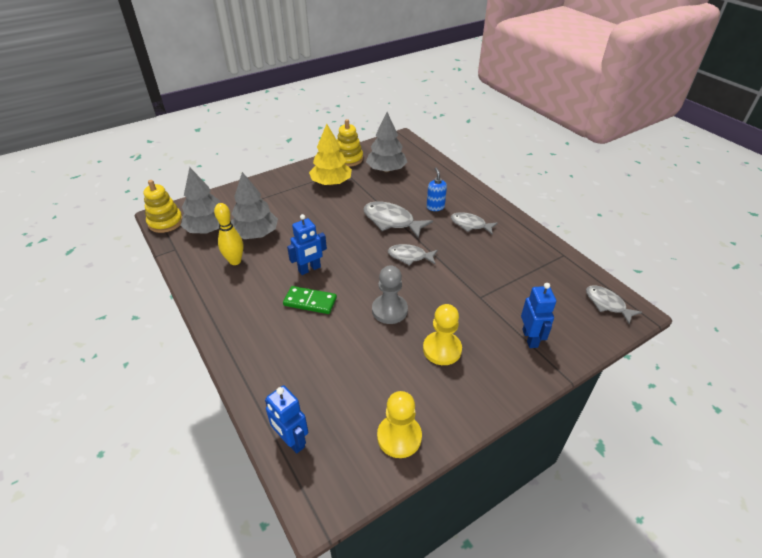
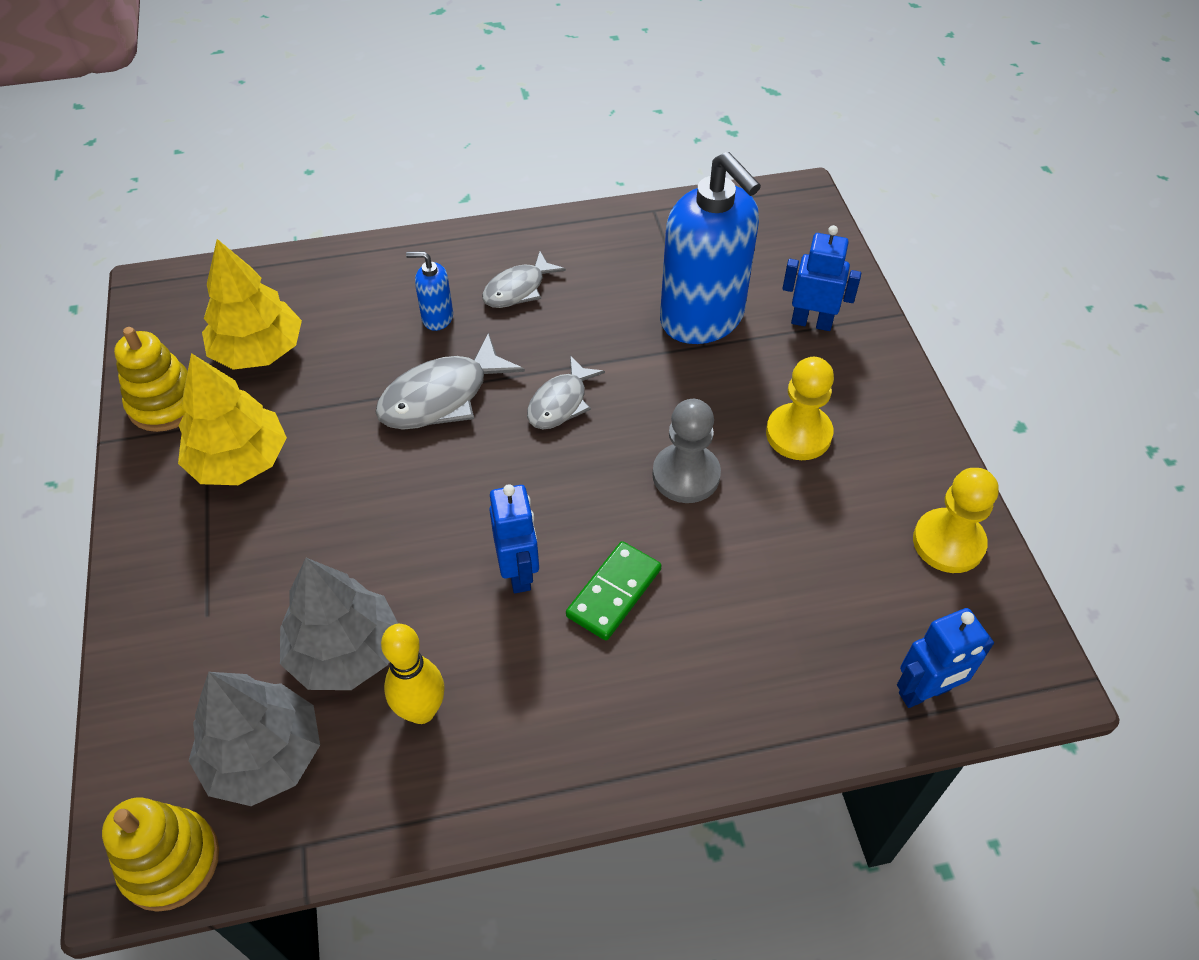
camera: 70 degrees left, 10 degrees up
(386, 170) = (259, 351): grey tree -> yellow tree
(498, 292) = (702, 319): none -> blue soap dispenser
(607, 304) = (776, 213): grey fish -> none

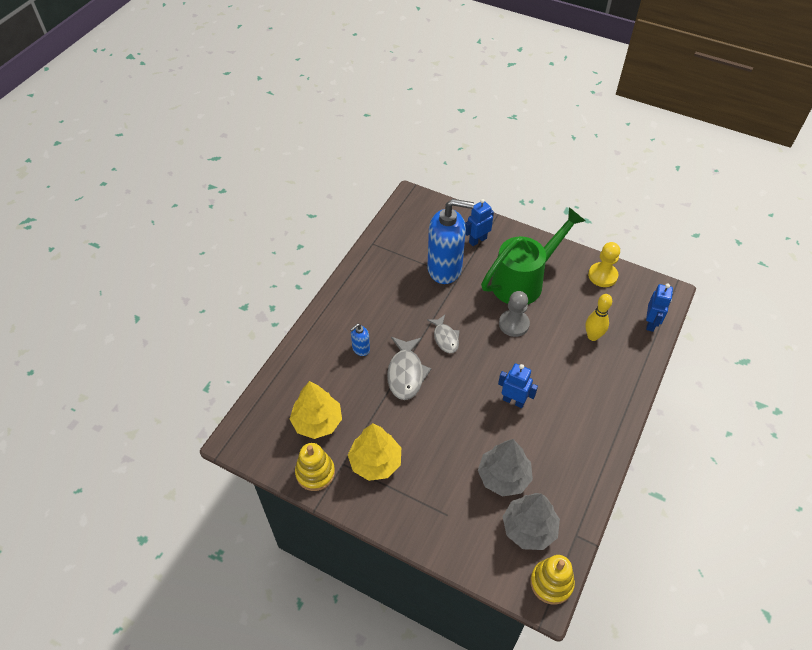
camera: 50 degrees left, 0 degrees up
(421, 711) = (549, 467): yellow bowling pin -> yellow bowling pin (592, 336)
(518, 289) = (372, 313): grey fish -> none
(613, 592) = (546, 378): green domino -> none
(798, 434) = (524, 280): yellow pawn -> green watering can

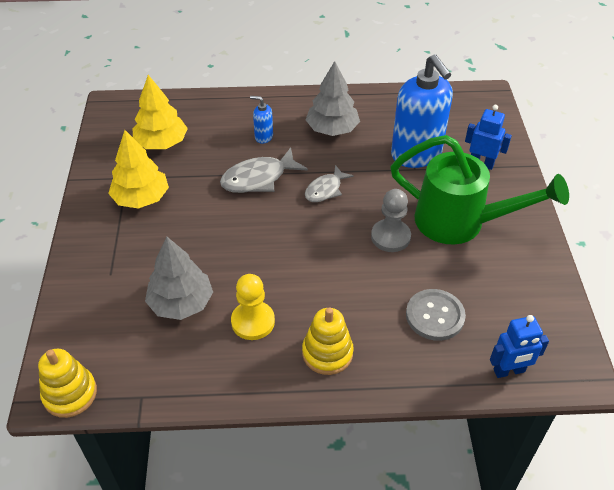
camera: 60 degrees right, 5 degrees down
(315, 473) = (106, 164): yellow stacking toy -> yellow stacking toy (327, 353)
(513, 401) = (285, 275): blue robot -> none
(529, 528) = (128, 349): grey tree -> grey tree (332, 129)
(592, 336) = (435, 316): yellow bowling pin -> grey button
(602, 276) = (540, 293): yellow pawn -> yellow pawn (253, 321)

